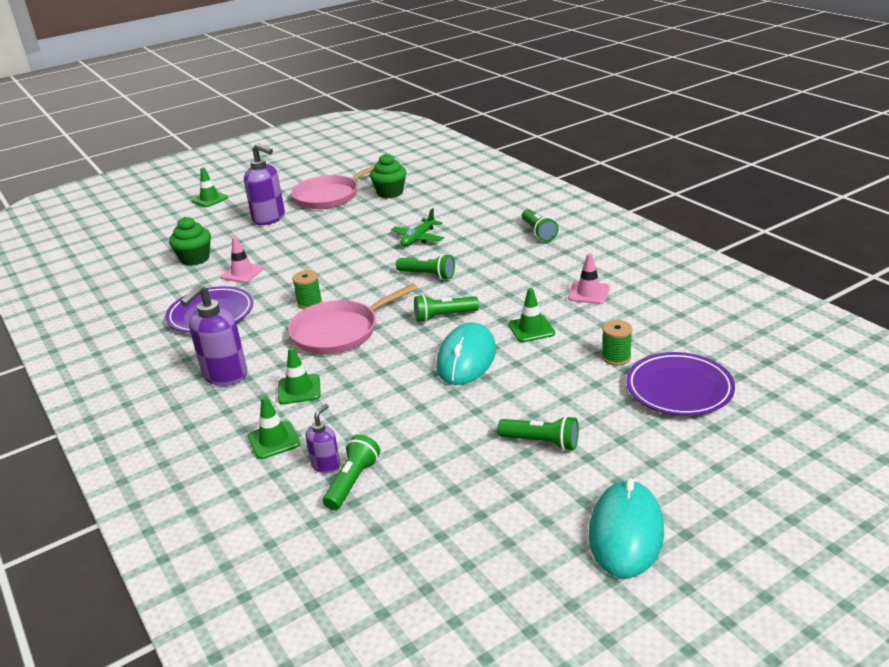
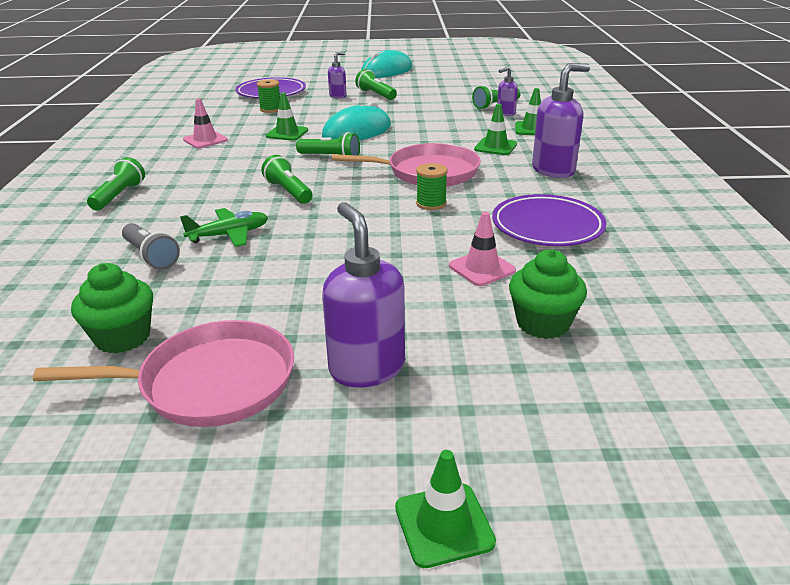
camera: 150 degrees left, 0 degrees up
(441, 216) = (151, 256): none -> grey flashlight
(585, 417) = (338, 96): none -> purple soap dispenser

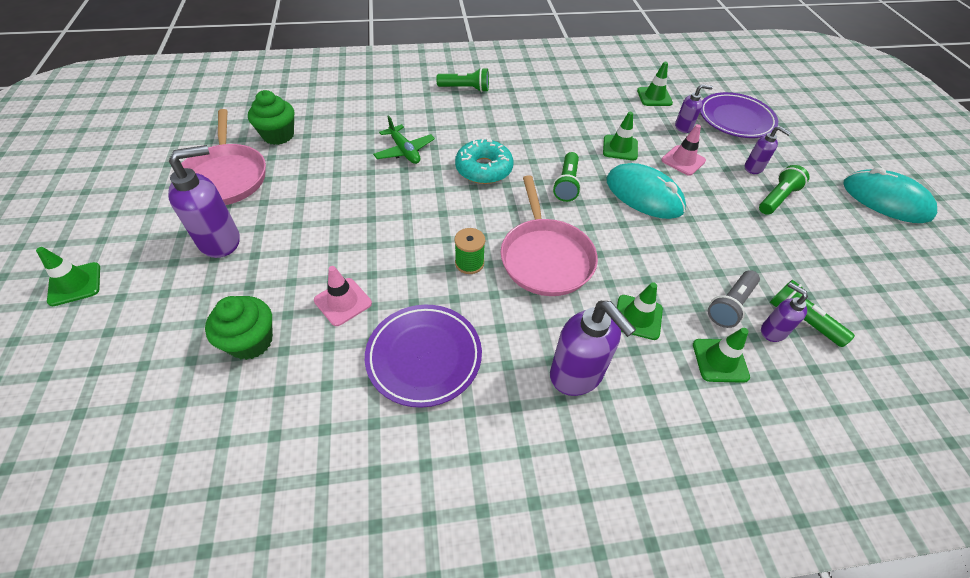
camera: 80 degrees right, 20 degrees up
(151, 256) = (373, 123): grey flashlight -> grey flashlight (730, 305)
(205, 140) = (586, 104): pink traffic cone -> pink traffic cone (683, 160)
(215, 114) = (654, 97): none -> green traffic cone
(270, 109) = (683, 127): green spool -> purple soap dispenser
(288, 192) = (484, 169): green flashlight -> turquoise donut

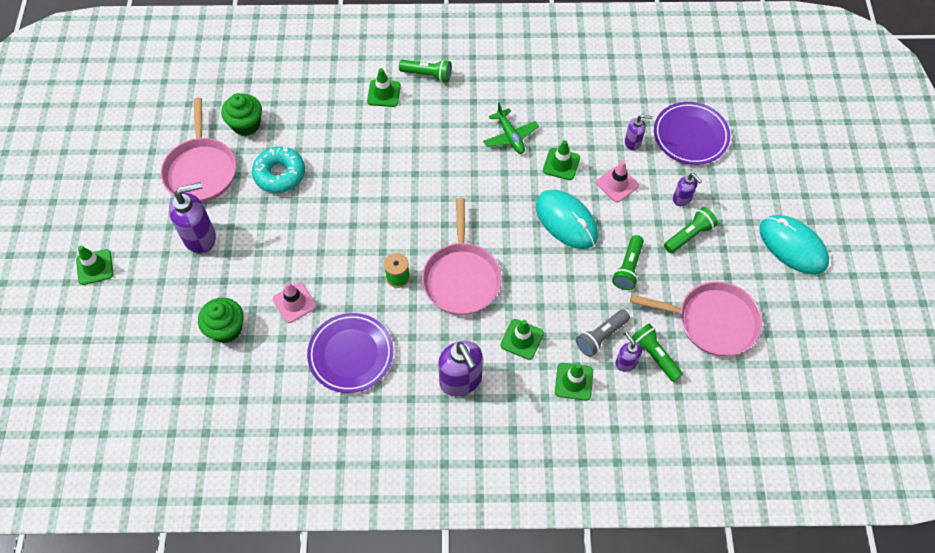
camera: 10 degrees right, 10 degrees up
(404, 151) = (358, 152): green plane -> green plane (510, 136)
(484, 169) = (427, 179): turquoise donut -> turquoise donut (280, 174)
(567, 184) = (499, 203): green flashlight -> green flashlight (628, 268)
(654, 97) = (617, 99): green traffic cone -> green traffic cone (384, 93)
(846, 277) = (712, 321): none -> pink pan

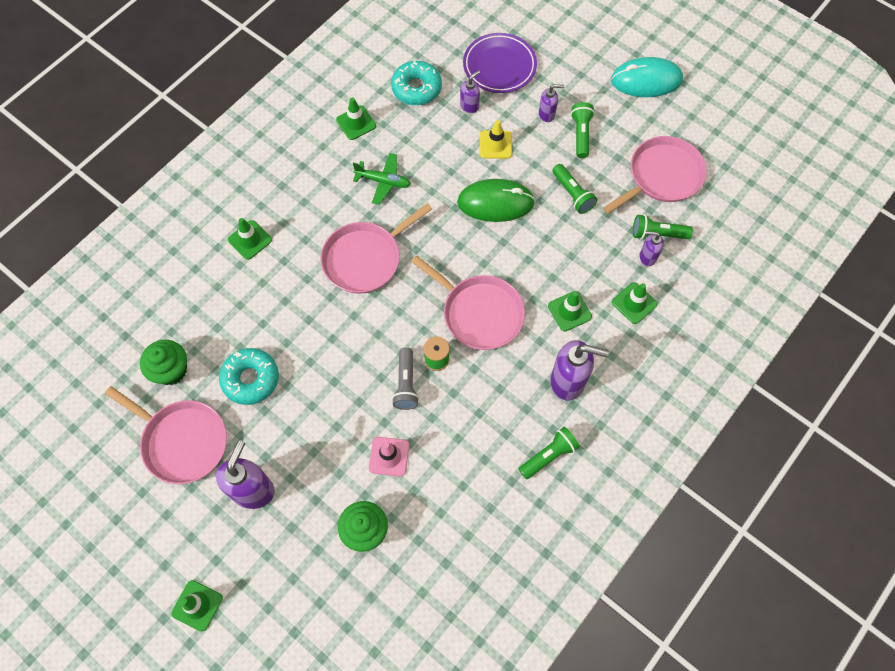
camera: 50 degrees left, 5 degrees up
(351, 354) = (476, 446): purple plate -> none
(427, 75) = (265, 194): green flashlight -> green flashlight (548, 455)
(436, 172) = (365, 258): none -> pink pan
(561, 164) = (442, 167): green traffic cone -> green traffic cone (356, 123)
(566, 221) = (495, 203): turquoise mouse -> green mouse
(601, 337) = (613, 256): grey flashlight -> grey flashlight (406, 384)
(611, 98) = (416, 88): none -> turquoise donut
(617, 184) = (495, 145): pink traffic cone -> yellow traffic cone

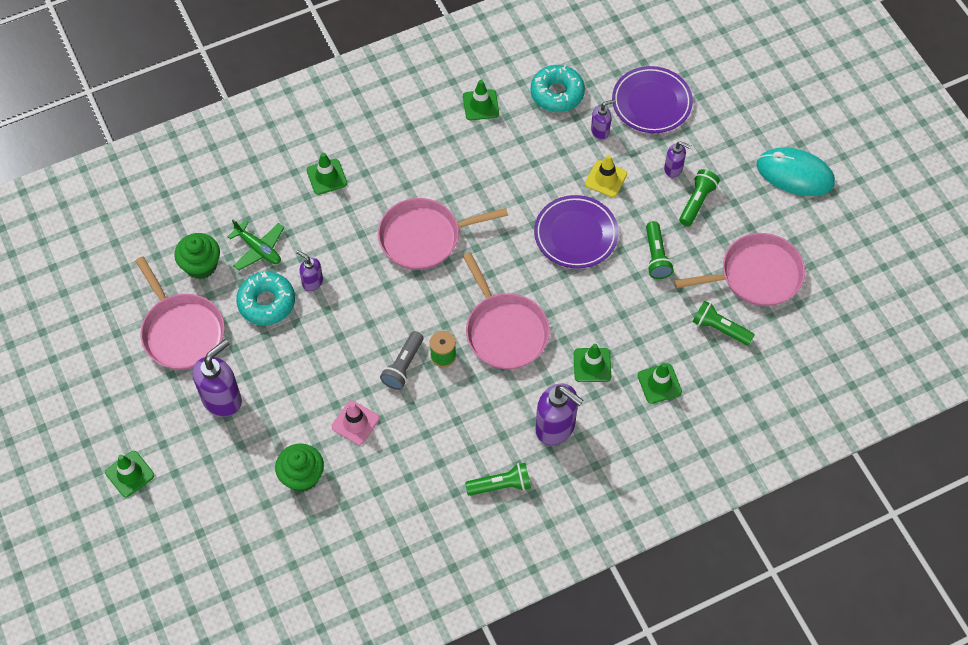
camera: 25 degrees right, 5 degrees down
(383, 181) = (478, 171): green plane -> green plane (258, 249)
(495, 203) = (575, 234): green mouse -> purple plate
(647, 257) = (697, 346): purple soap dispenser -> purple soap dispenser (312, 282)

